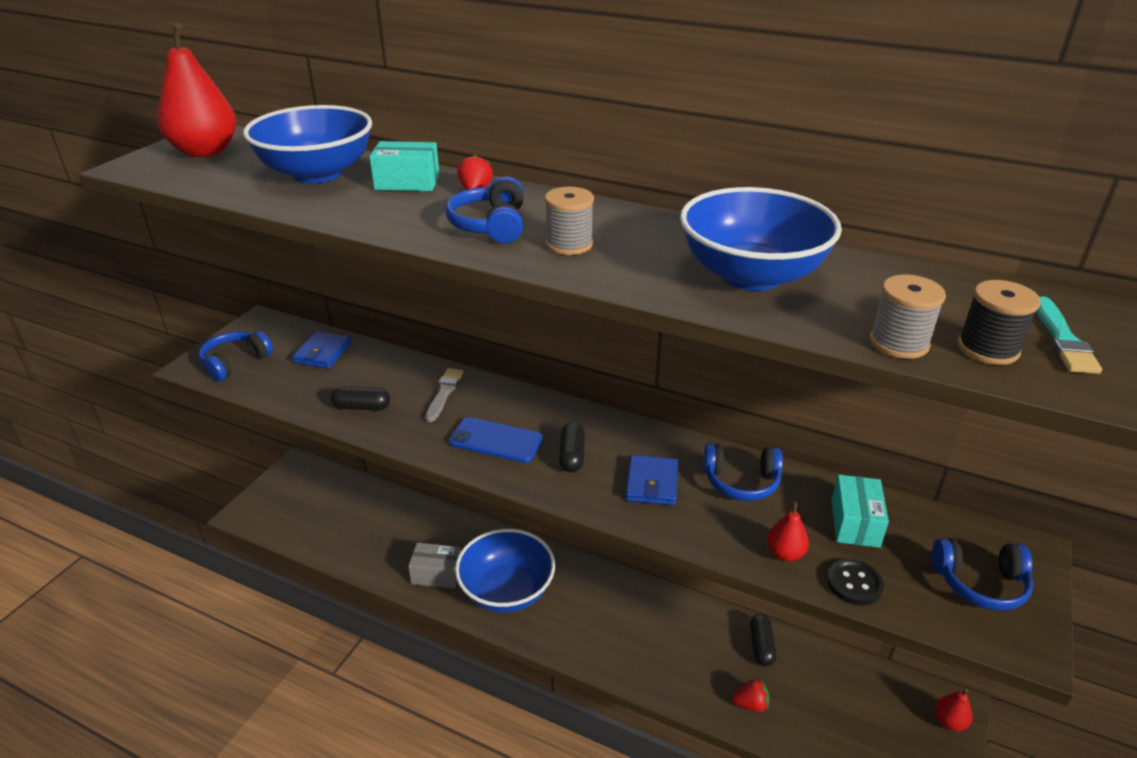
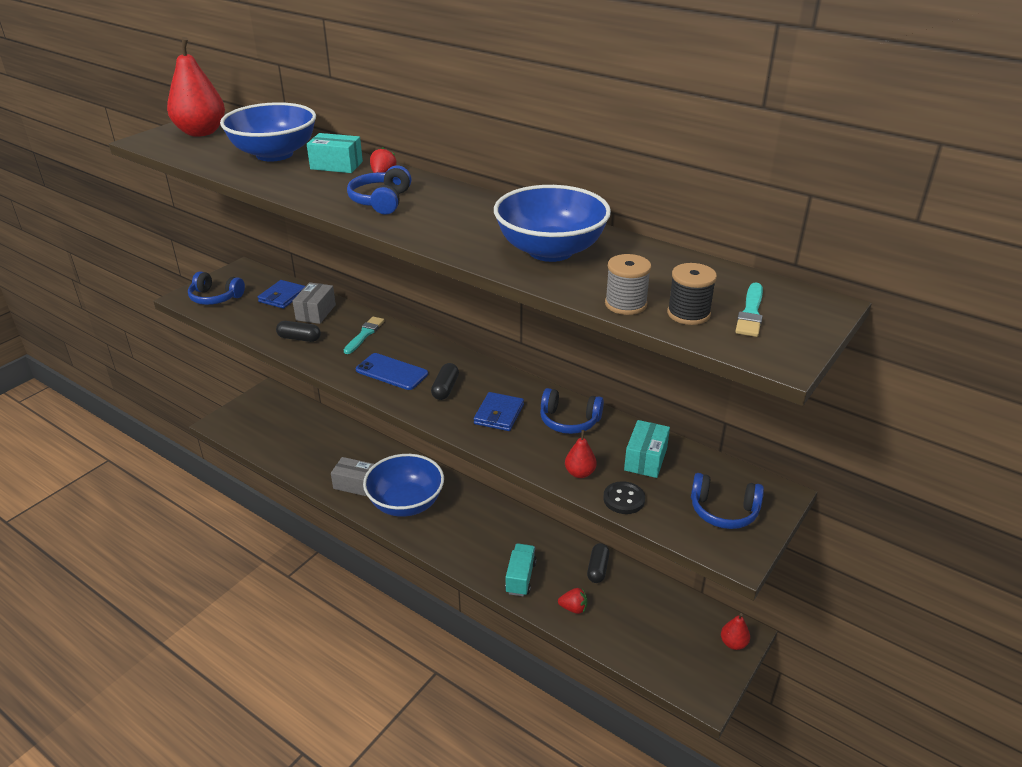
camera: 10 degrees right, 0 degrees up
(235, 363) = (215, 297): blue headphones -> blue headphones turned 120 degrees counterclockwise
(372, 369) = (316, 312): none -> grey box
(444, 393) = (364, 334): grey brush -> turquoise brush
(569, 244) = (430, 219): grey spool -> none
(675, 672) = (520, 577): none -> turquoise truck

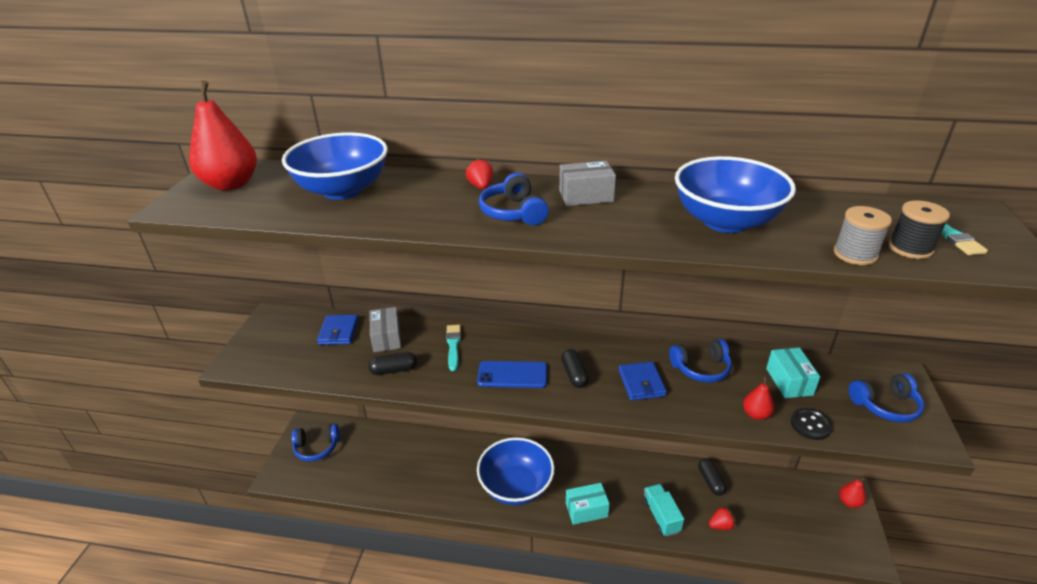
camera: 25 degrees left, 0 degrees up
(215, 297) = (267, 354): blue headphones -> blue headphones (317, 447)
(336, 165) = (422, 187): turquoise box -> turquoise box (586, 510)
(355, 484) = (457, 486): grey box -> grey box (586, 196)

